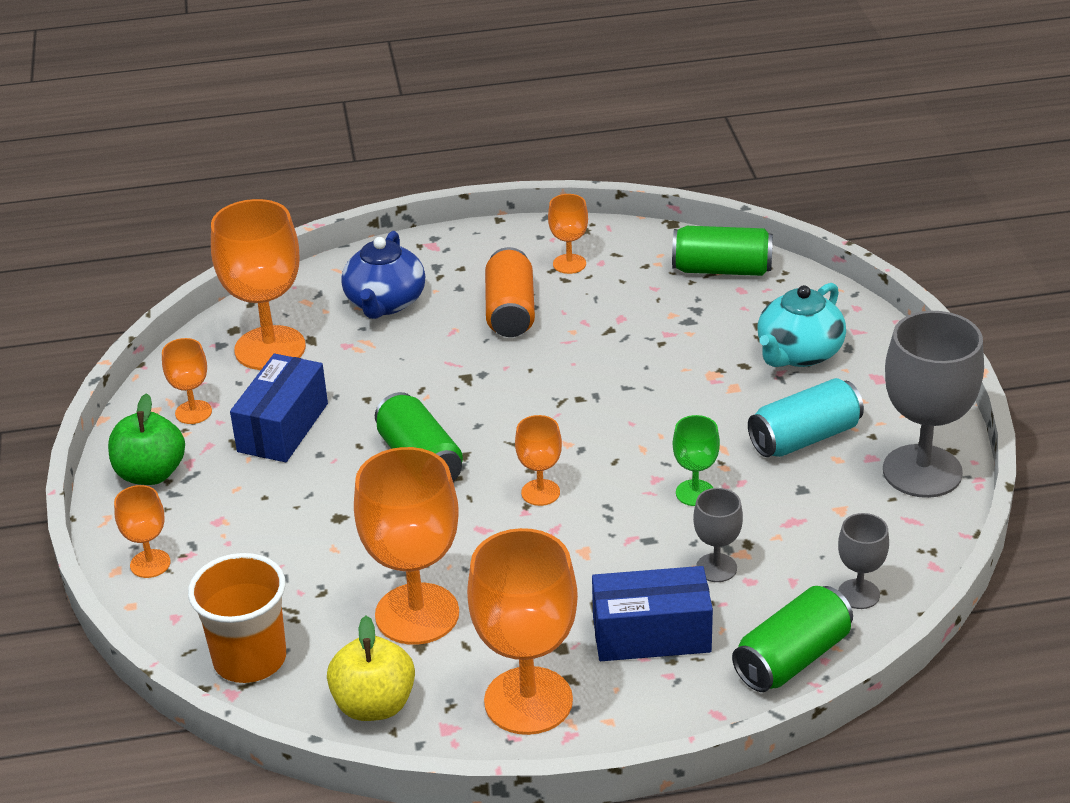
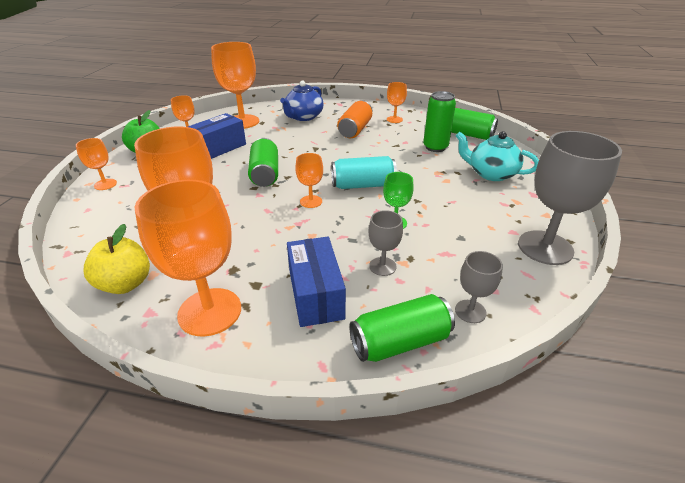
camera: 20 degrees right, 0 degrees up
(250, 659) = (95, 239): orange cup -> none
(651, 635) = (316, 294): blue box -> blue box turned 60 degrees clockwise
(681, 317) = (435, 147): none -> green can
(799, 353) = (491, 174): turquoise teapot -> turquoise teapot turned 60 degrees clockwise
(804, 438) = (475, 212): turquoise can -> turquoise can (363, 185)

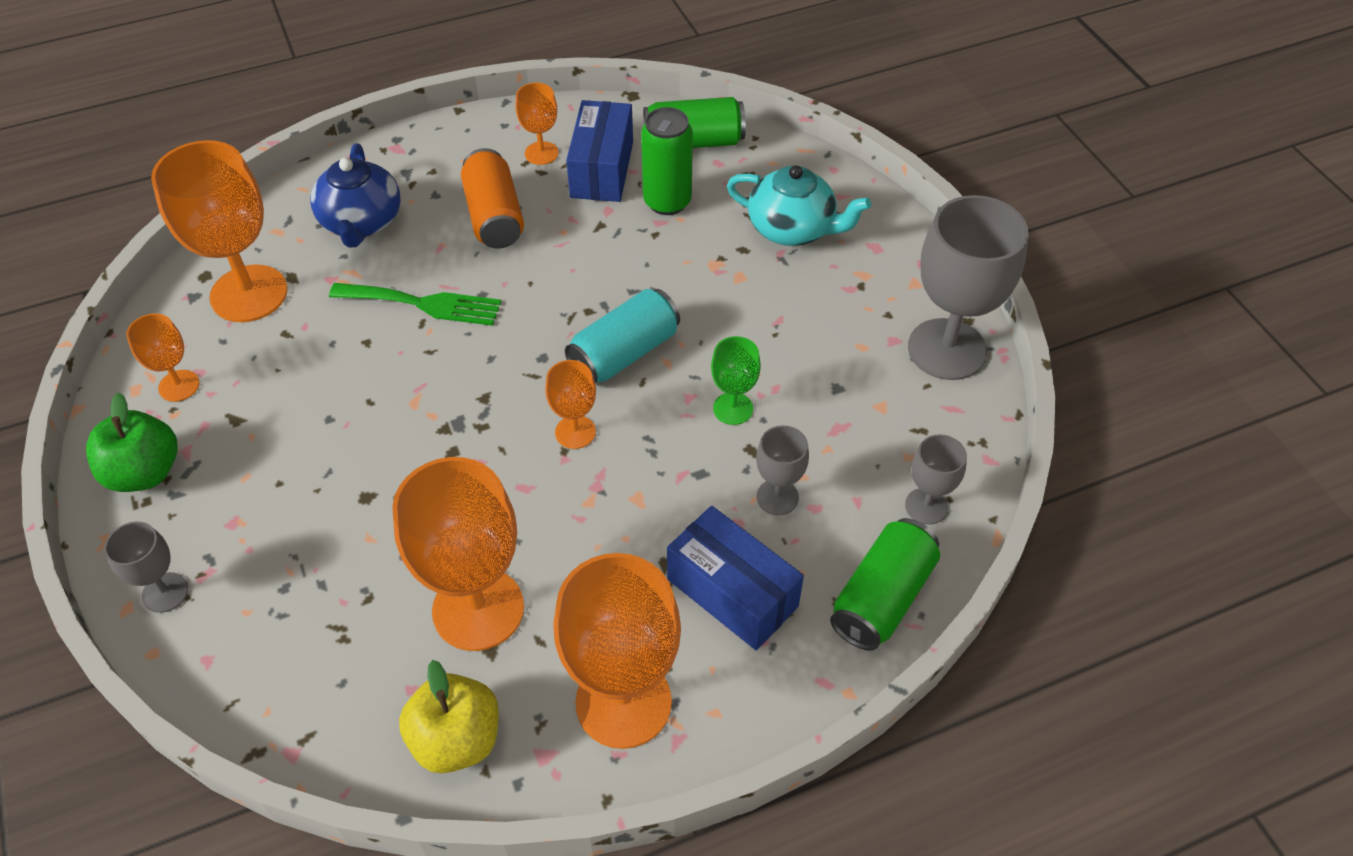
camera: 35 degrees left, 15 degrees up
(105, 184) = (165, 592): orange goblet -> grey goblet
(218, 148) = (282, 391): blue box -> blue box (602, 169)
(265, 174) = (439, 410): green can -> none
(298, 143) = (423, 304): none -> green fork
(491, 174) = (792, 229): turquoise teapot -> turquoise teapot turned 150 degrees counterclockwise

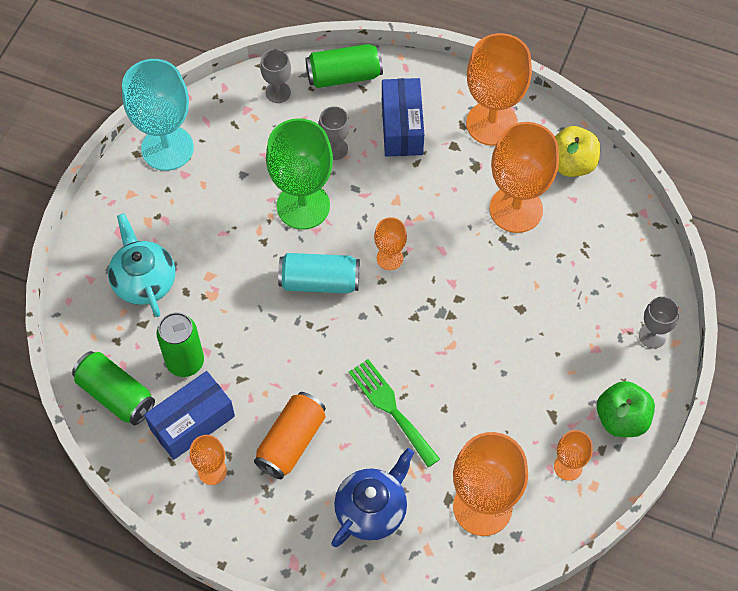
camera: 135 degrees left, 10 degrees up
(733, 408) = (303, 206): green goblet -> green goblet, size x2.02
(947, 349) = (167, 148): grey goblet -> turquoise goblet

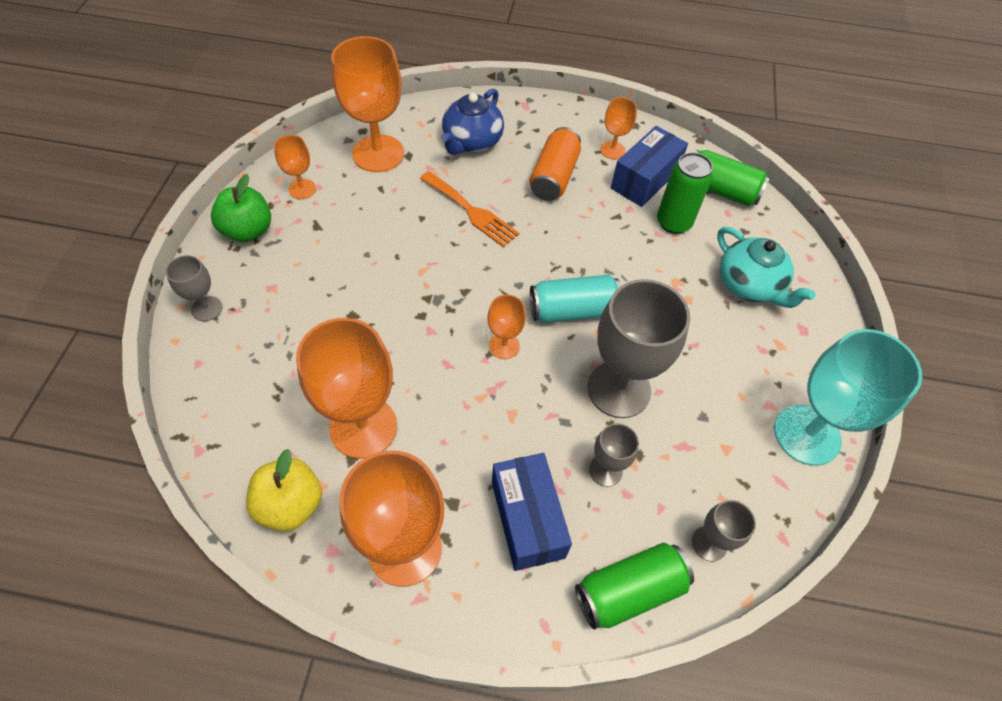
camera: 165 degrees right, 5 degrees down
(303, 206) = (619, 389): green goblet -> grey goblet
(391, 408) = (471, 211): green fork -> orange fork

